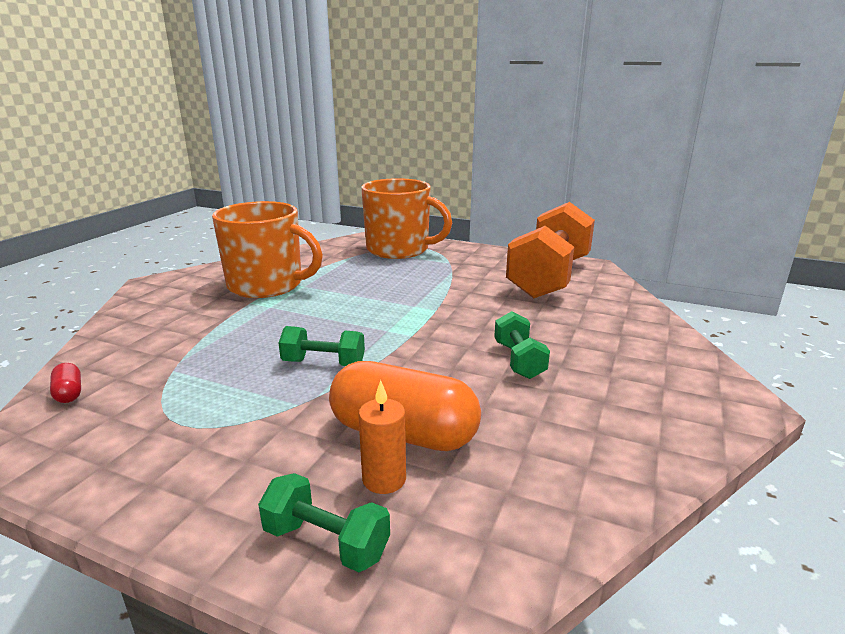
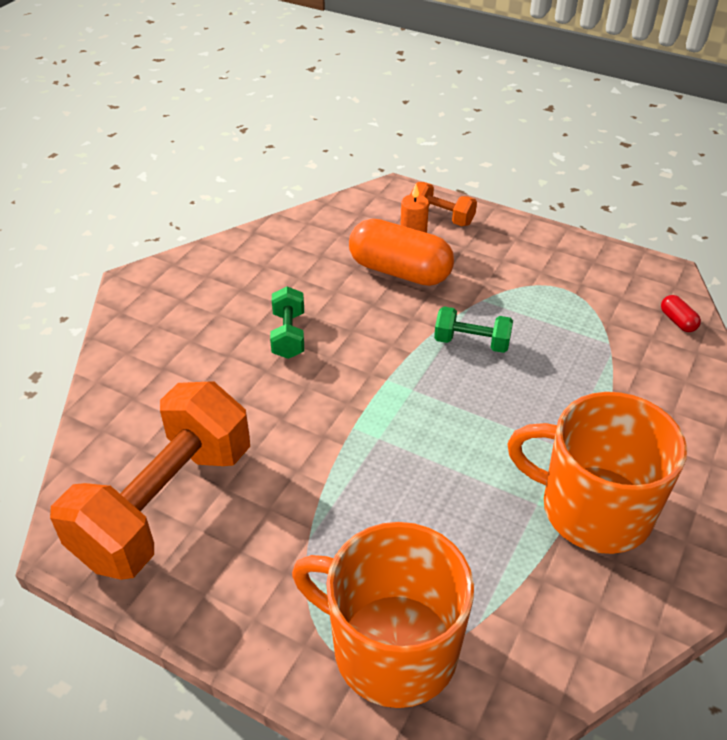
camera: 175 degrees left, 20 degrees up
(326, 542) = (441, 216): green dumbbell -> orange dumbbell

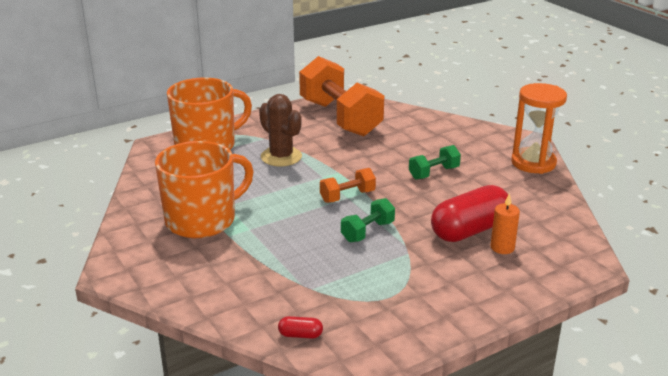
camera: 120 degrees right, 15 degrees down
(203, 264) = (533, 163): none -> orange hourglass
(289, 335) = (434, 173): green dumbbell -> green dumbbell turned 60 degrees counterclockwise
(356, 514) = (281, 157): none -> brown cactus
(400, 271) = (470, 230): orange capsule -> red capsule
(441, 216) = (533, 275): orange dumbbell -> orange dumbbell (347, 196)

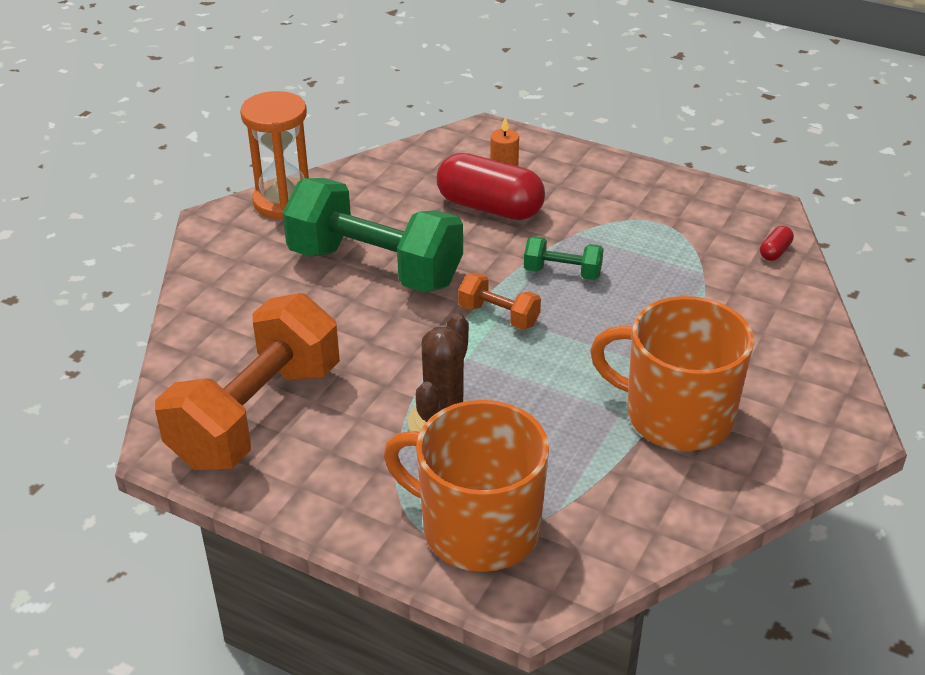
camera: 120 degrees left, 10 degrees up
(300, 335) = (775, 252): red capsule -> red capsule turned 60 degrees clockwise
(434, 173) = (375, 267): green dumbbell -> green dumbbell, size x2.25

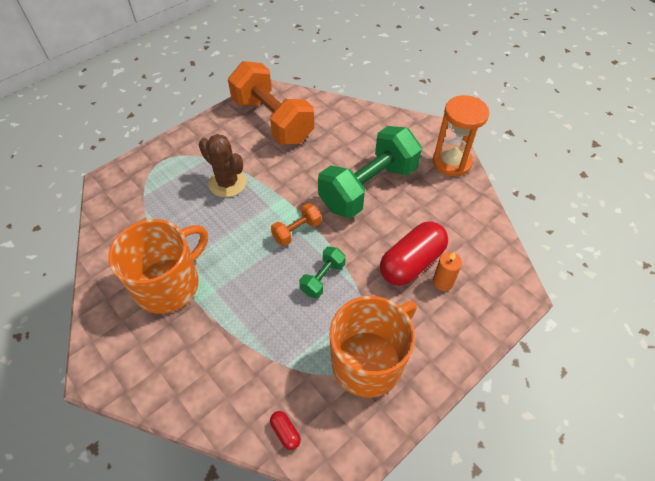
camera: 110 degrees right, 15 degrees up
(478, 528) = (155, 176): orange mug -> orange mug (368, 362)

